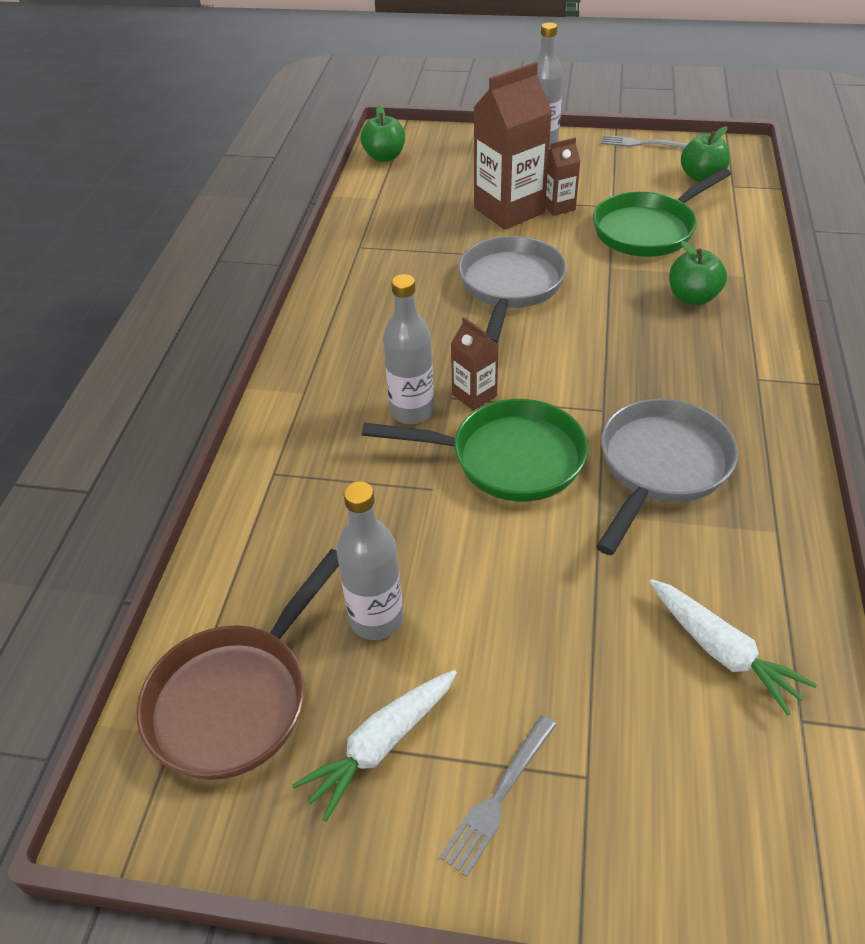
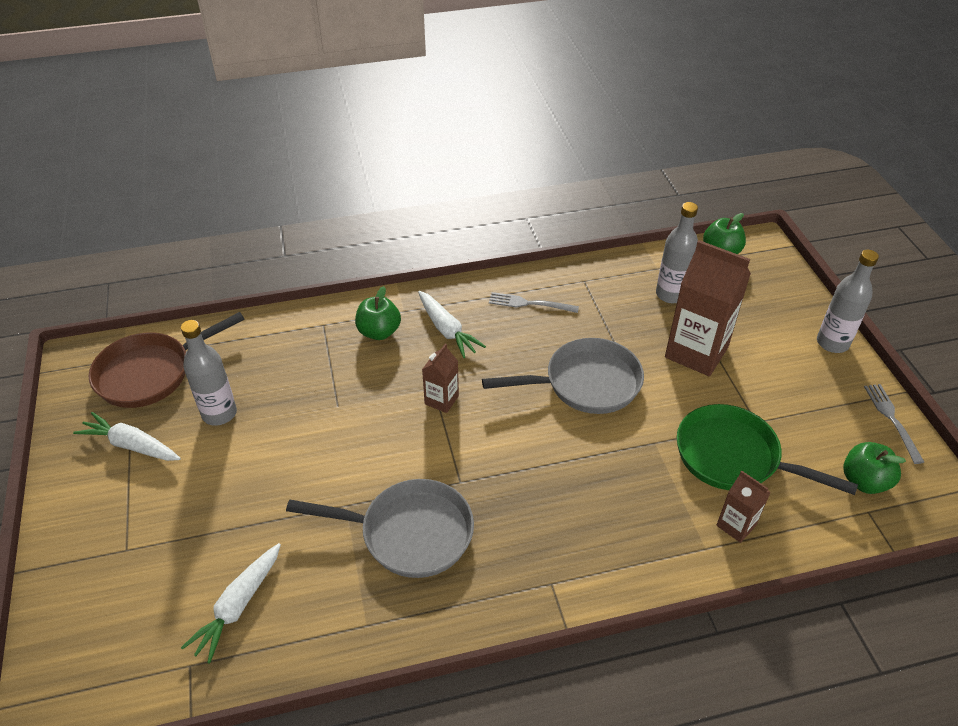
camera: 65 degrees right, 0 degrees up
(236, 698) = (150, 373): brown pan -> brown pan turned 45 degrees counterclockwise
(364, 364) = (447, 330): none -> white carrot
(412, 411) = (409, 371): grey bottle -> grey bottle (670, 294)
(498, 798) = (105, 509): grey fork -> grey fork (528, 303)
(508, 458) = (382, 438): green pan -> none
(558, 207) = (726, 383): brown carton -> brown carton (736, 525)
(692, 297) = (644, 513): green apple -> green apple (379, 332)

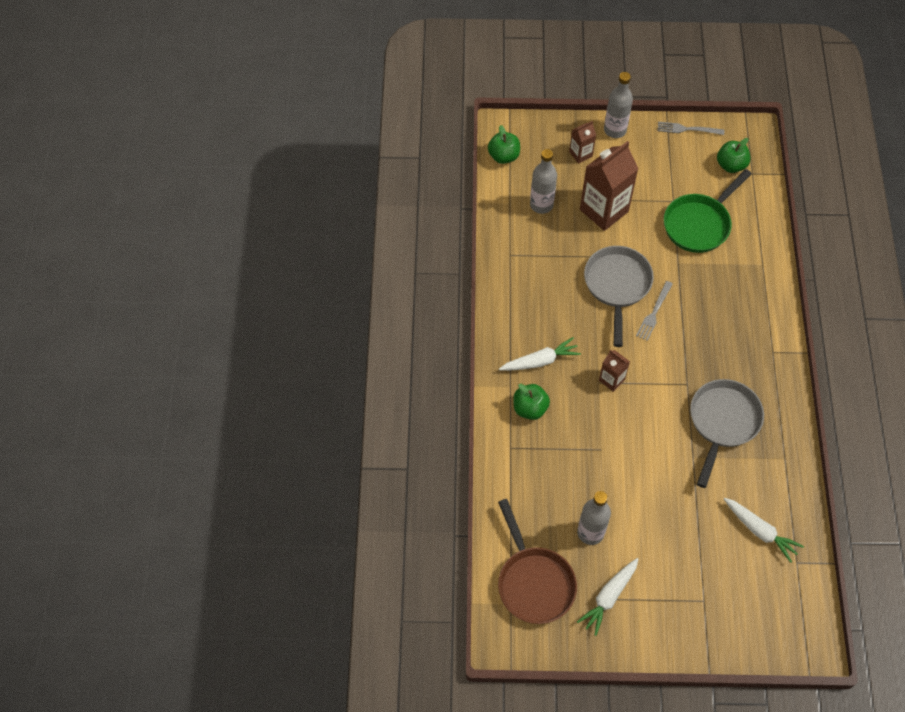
camera: 75 degrees left, 15 degrees up
(528, 303) = (525, 299): grey fork -> grey fork (654, 313)
(736, 525) = (749, 243): brown carton -> brown carton (580, 154)

